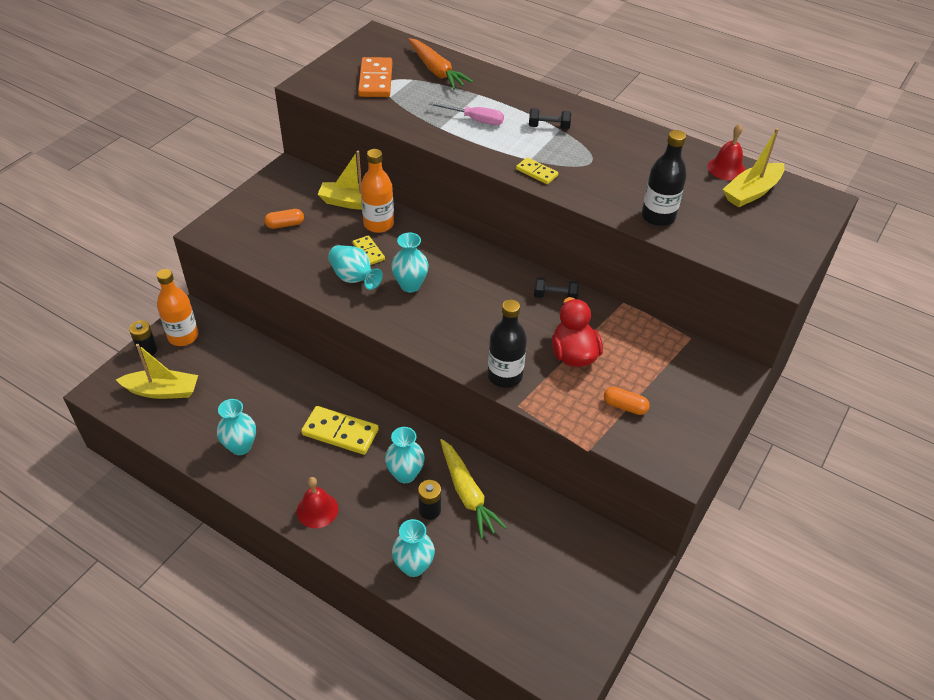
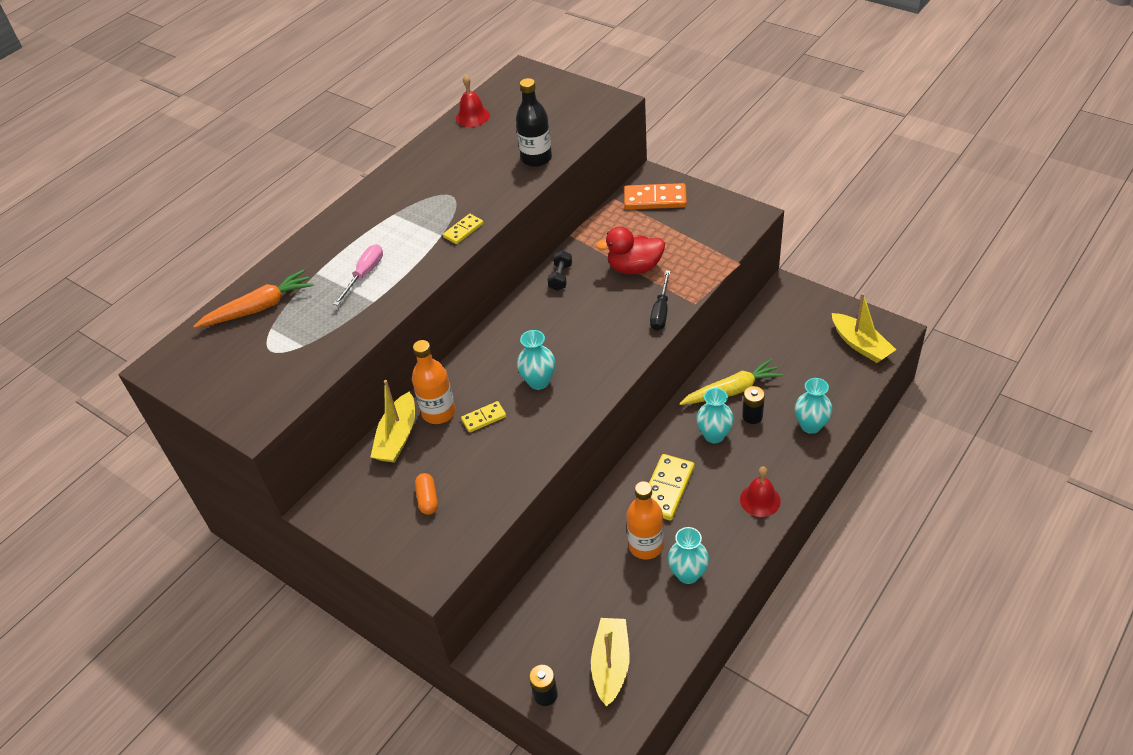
camera: 80 degrees left, 0 degrees up
(183, 336) = (524, 658): orange bottle -> orange bottle (646, 546)
(354, 278) = (525, 428): turquoise vase -> none
(376, 80) = (264, 360): orange domino -> orange domino (655, 199)
(505, 376) = (661, 311): black bottle -> black screwdriver
(549, 127) = (388, 221): black dumbbell -> none
(624, 406) = (692, 240): orange capsule -> none
(751, 192) = (507, 106): yellow boat -> yellow boat (860, 345)

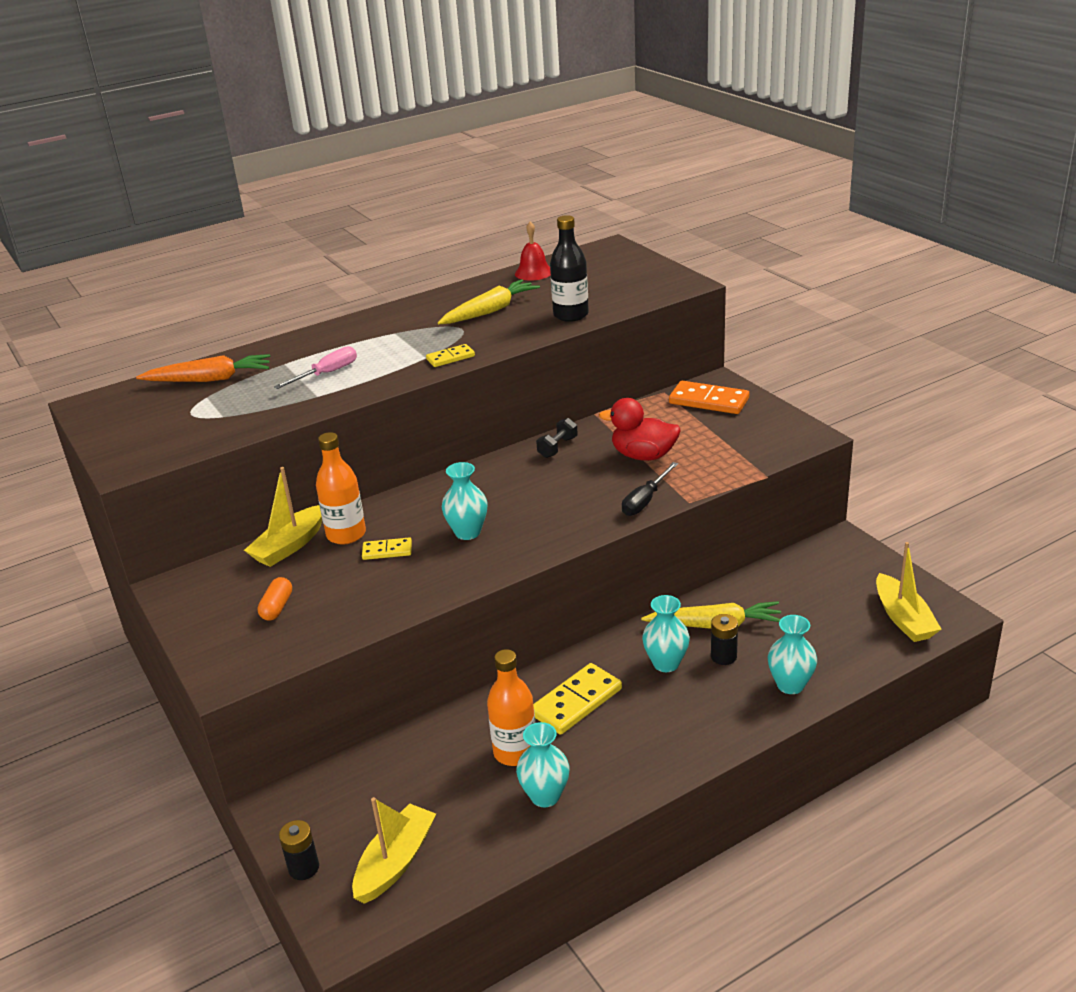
camera: 20 degrees right, 15 degrees down
(463, 170) = (490, 311): none -> yellow carrot
(760, 500) = (680, 745): red bell -> none

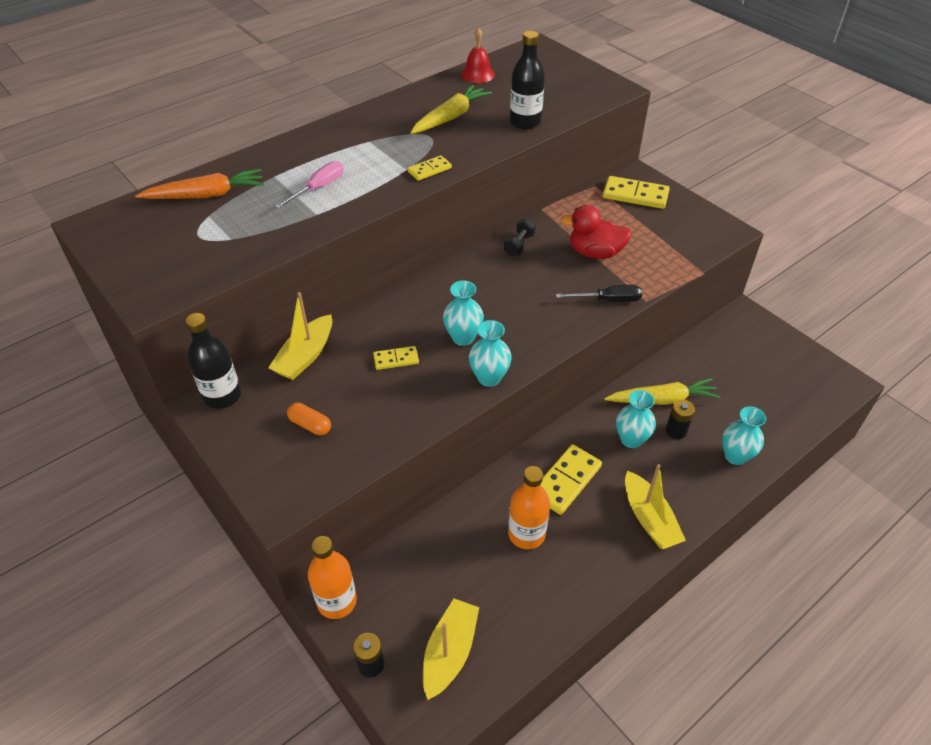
camera: 10 degrees left, 15 degrees up
(192, 579) = (222, 396): none -> black bottle
(277, 607) = (310, 425): orange capsule -> orange capsule turned 60 degrees counterclockwise
(346, 534) = (354, 342): orange bottle -> orange bottle (337, 601)
(545, 796) = (561, 577): turquoise vase -> turquoise vase (489, 378)
(645, 501) = (608, 300): black screwdriver -> black screwdriver turned 120 degrees counterclockwise
(709, 401) = (635, 195): orange domino -> yellow domino
(903, 618) = (809, 388): yellow boat -> yellow boat (649, 518)

